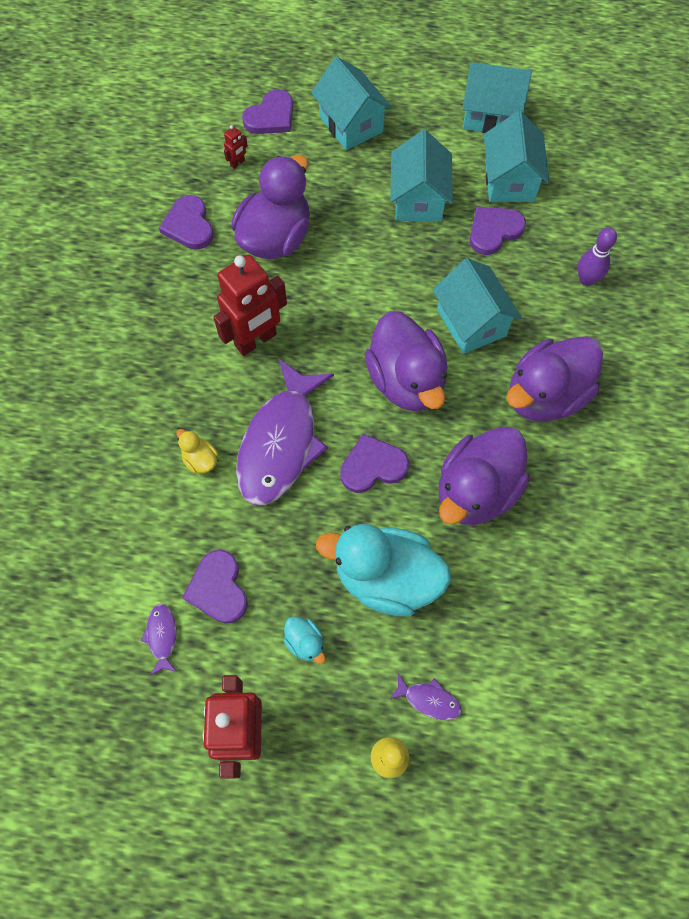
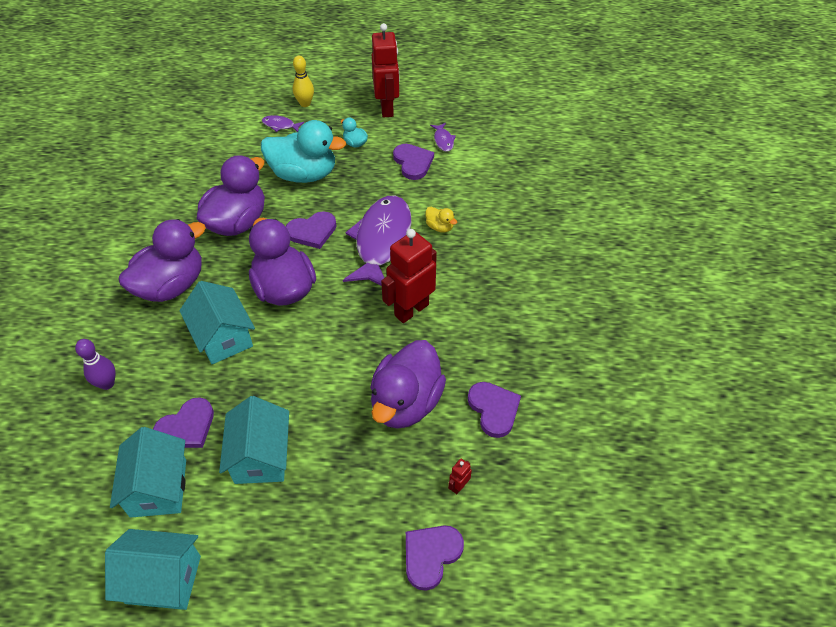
camera: 175 degrees right, 15 degrees down
(351, 124) = (334, 551): turquoise house -> none

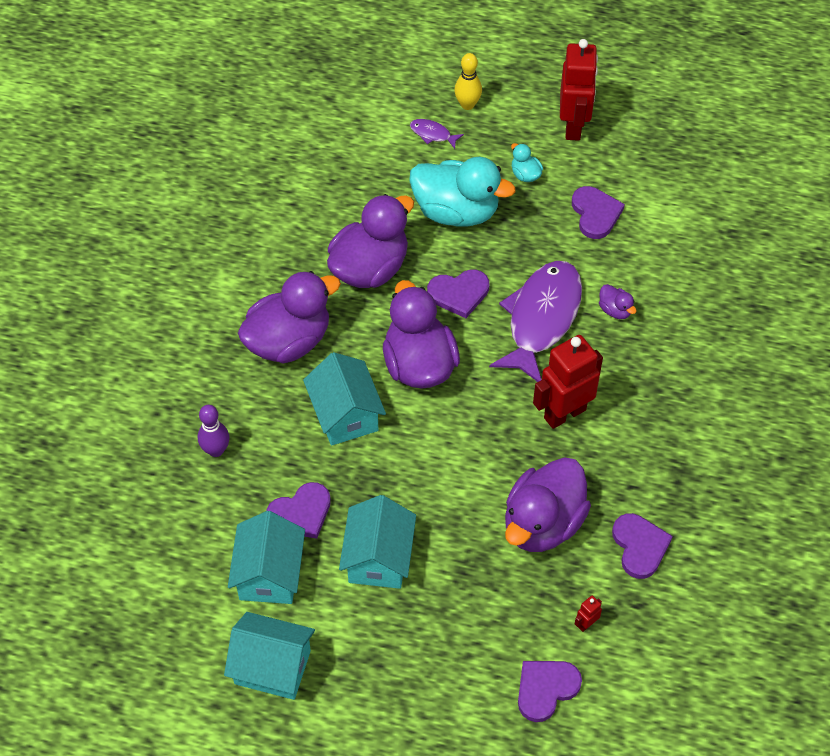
camera: 10 degrees right, 5 degrees up
(440, 227) = (615, 310): yellow duck -> purple duck
(443, 140) = (639, 186): purple fish -> none

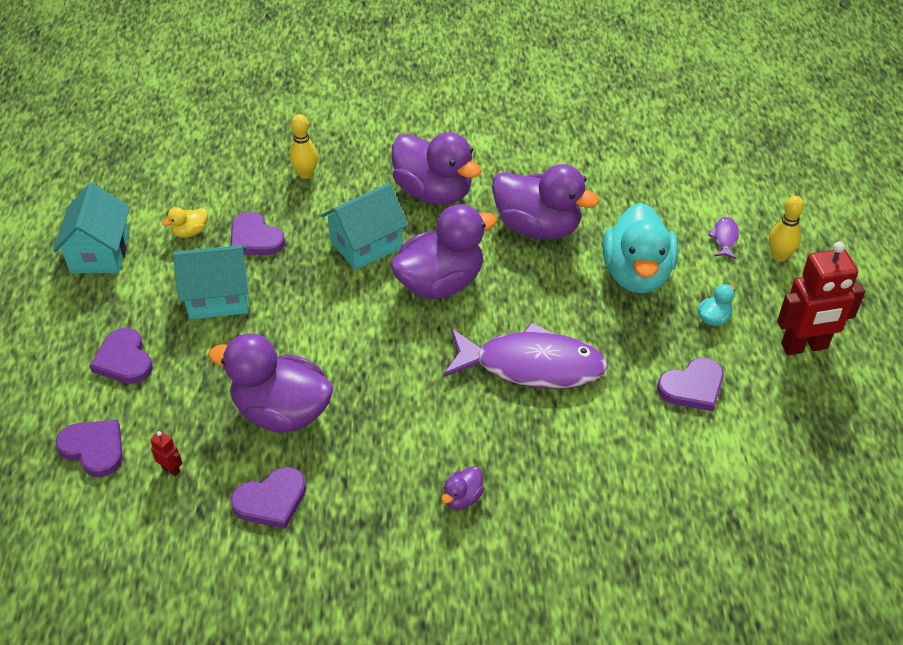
camera: 75 degrees right, 10 degrees down
(216, 450) = (306, 174): purple bowling pin -> yellow bowling pin
(269, 574) = (190, 232): turquoise house -> yellow duck
(459, 294) = (535, 296): purple heart -> purple heart (124, 360)
(564, 413) = (419, 406): red robot -> none
(615, 310) = (569, 427): purple duck -> purple duck (462, 498)

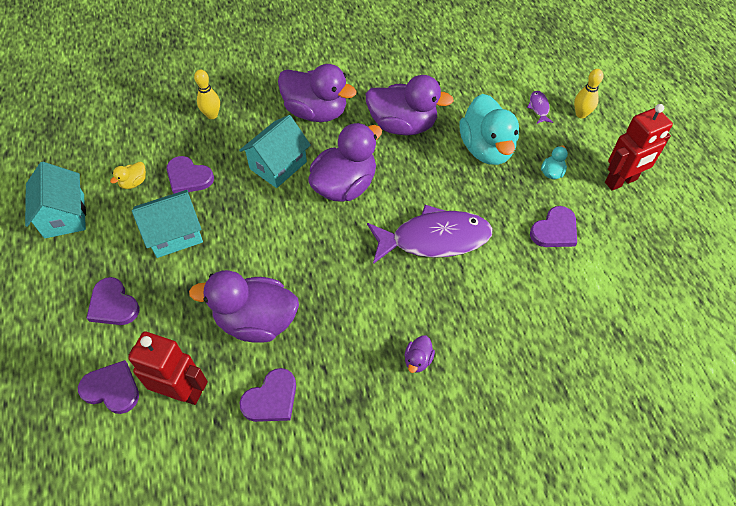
camera: 15 degrees left, 10 degrees up
(171, 469) = (182, 391): red robot -> red robot, size x2.48

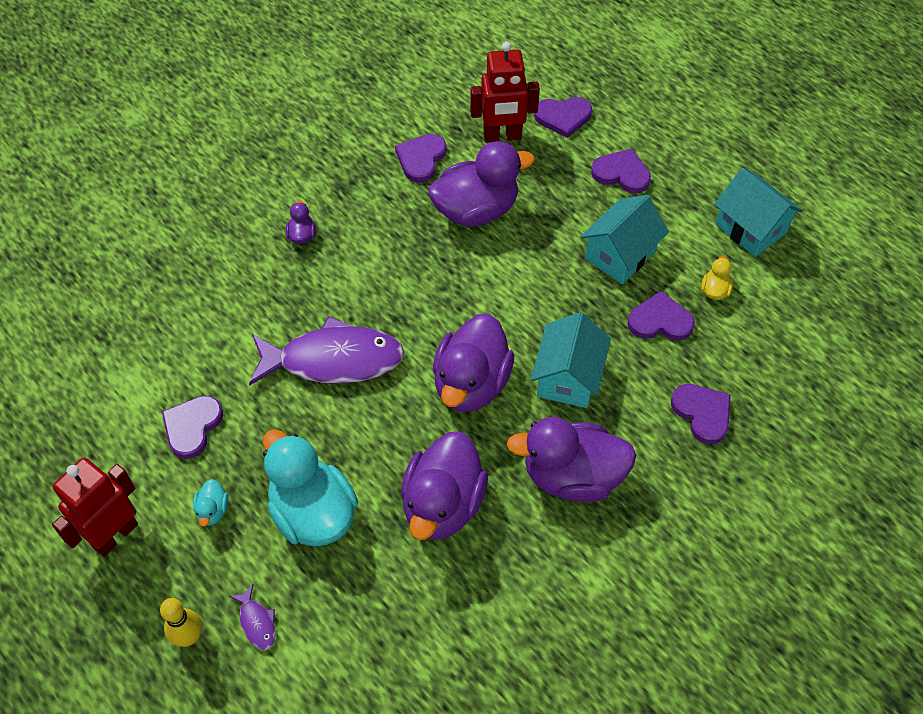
camera: 155 degrees right, 0 degrees up
(212, 115) = (702, 413): yellow bowling pin -> purple heart
(403, 125) = (443, 504): purple duck -> purple duck turned 60 degrees counterclockwise
(434, 239) = (333, 360): purple fish -> purple fish turned 150 degrees counterclockwise

